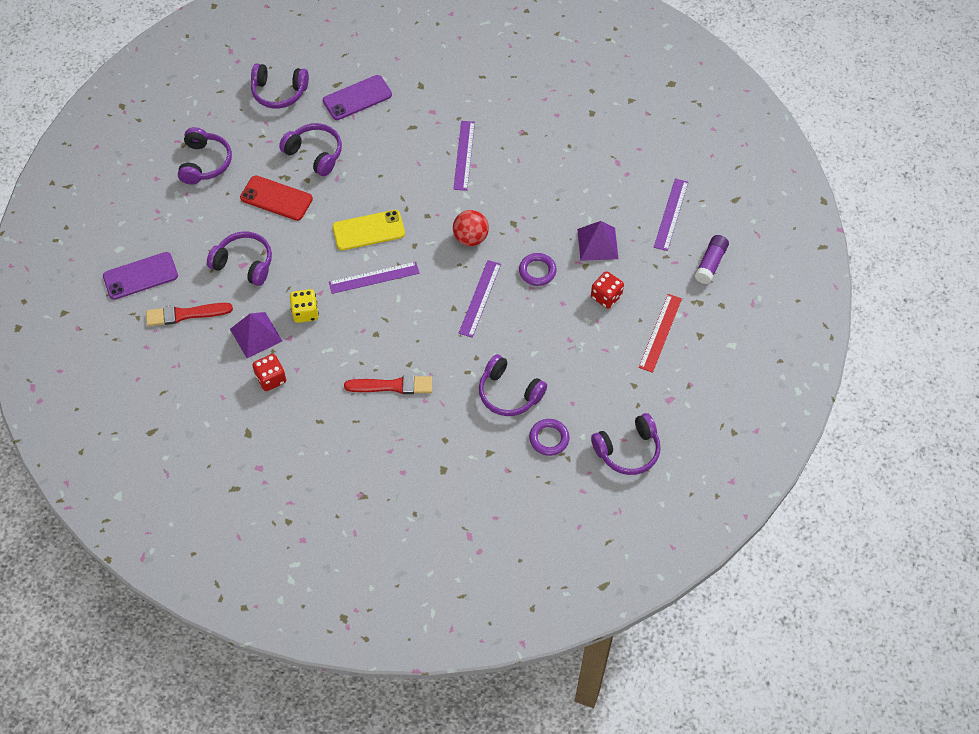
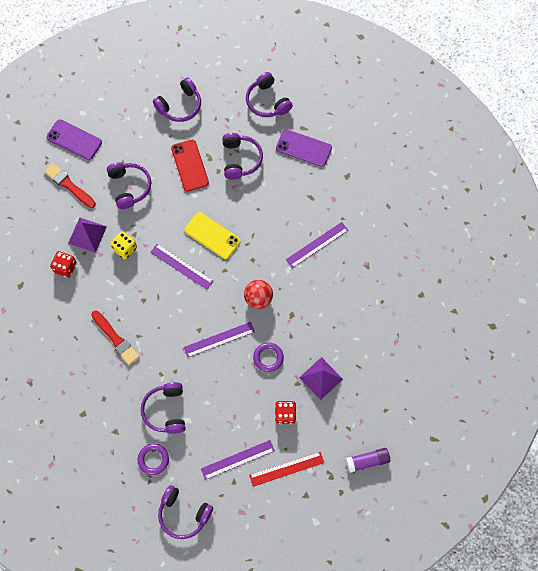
camera: 50 degrees right, 10 degrees up
(671, 214) = (384, 406): purple ruler -> purple ruler (237, 459)

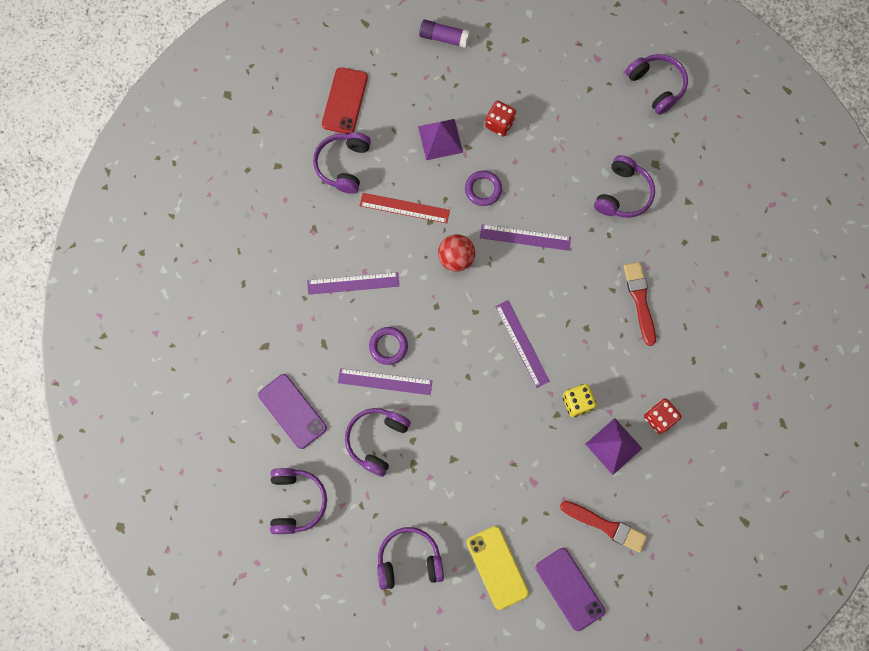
camera: 150 degrees left, 5 degrees up
(69, 185) = (606, 526): red brush -> red brush turned 45 degrees counterclockwise
(129, 187) = (532, 480): purple headphones -> purple headphones (343, 165)
(153, 459) = (661, 152): purple ring -> purple ring (388, 346)
(190, 165) = (443, 467): red phone -> red phone (345, 101)
(212, 235) = (466, 361): yellow phone -> yellow phone (497, 567)
(237, 459) = (573, 107): purple ruler -> purple ruler (385, 382)
(286, 469) = (529, 73): red ruler -> red ruler (404, 208)

